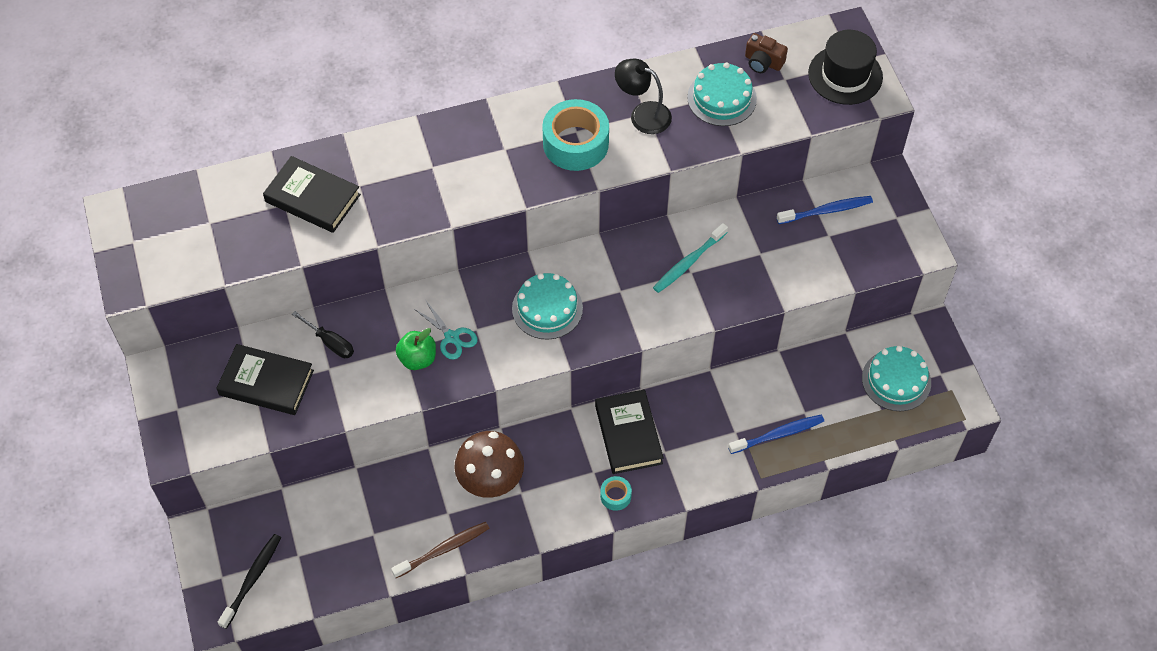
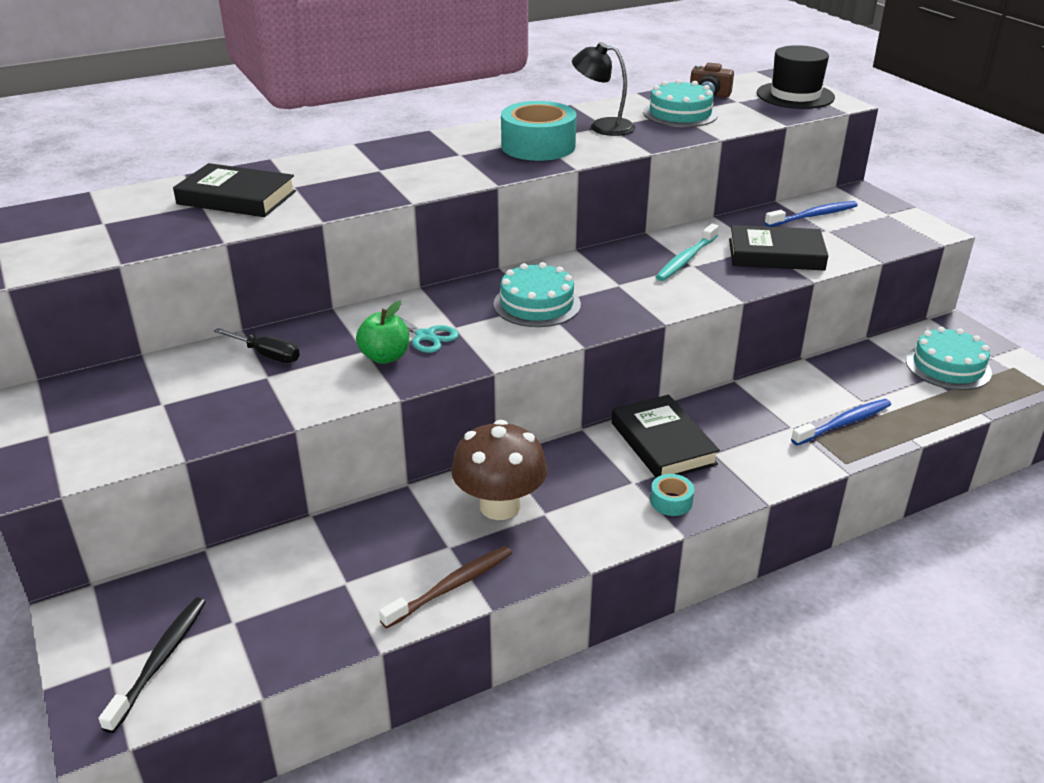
camera: 10 degrees left, 25 degrees down
(266, 383) = (180, 397): black book -> black book (776, 254)

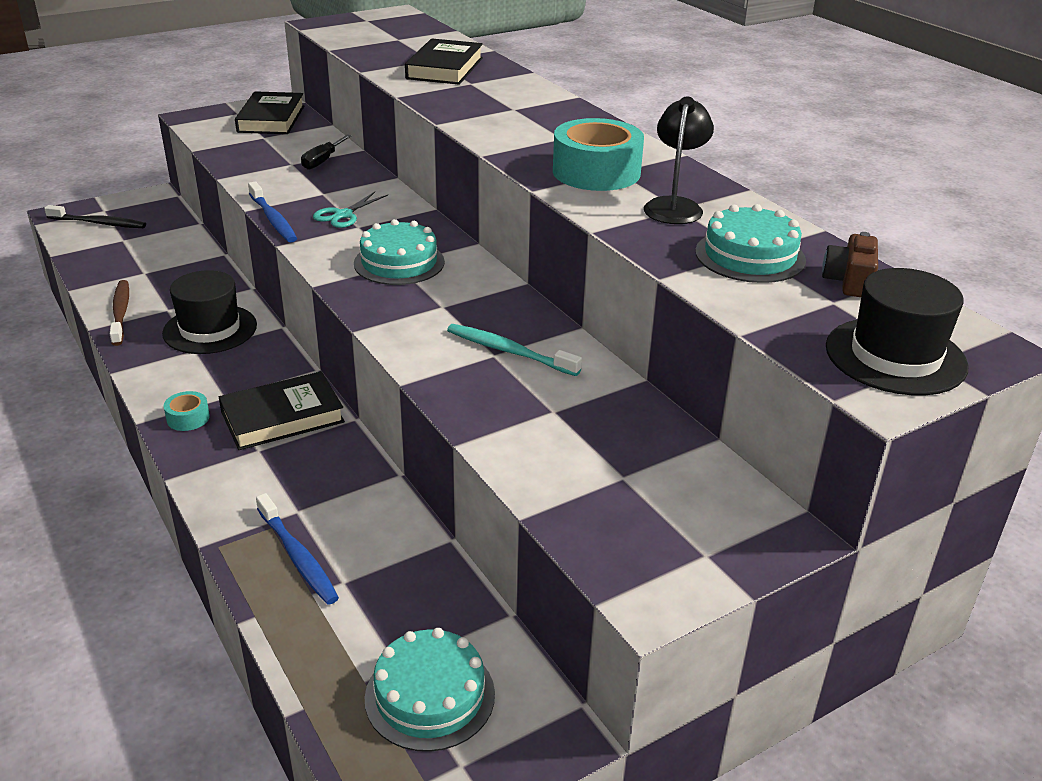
camera: 85 degrees right, 0 degrees up
(385, 357) = (311, 201): green apple -> none
(451, 586) = (121, 312): brown toothbrush -> brown toothbrush turned 150 degrees counterclockwise
(500, 506) = (210, 329): brown mushroom -> black hat
(776, 254) = (531, 421): black book -> black book (271, 119)
(813, 216) = (671, 469): blue toothbrush -> blue toothbrush (273, 219)

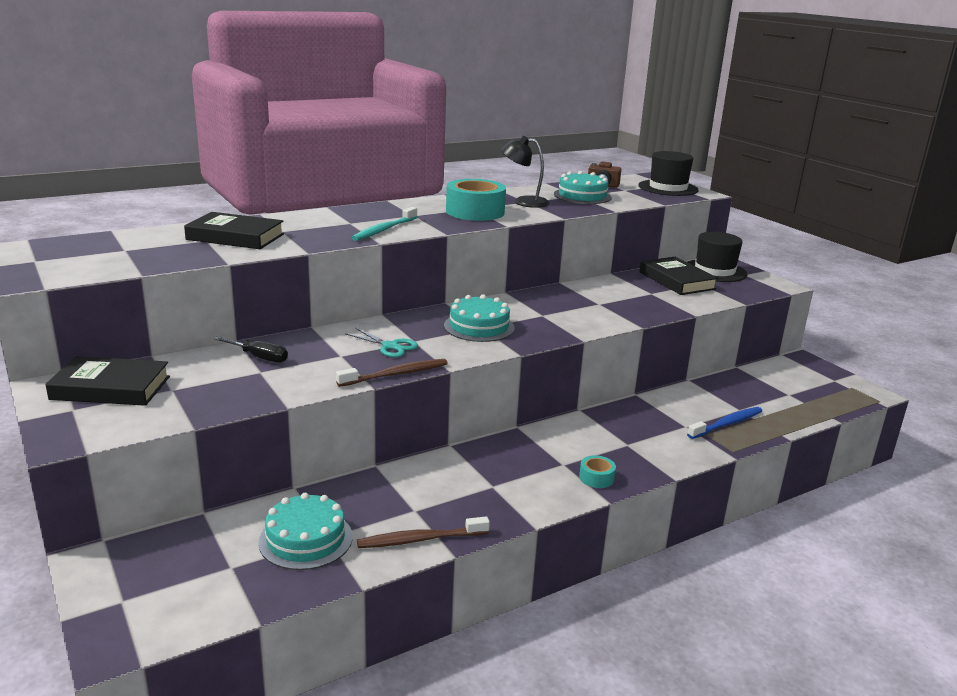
camera: 90 degrees left, 10 degrees down
(99, 223) = (167, 597): black toothbrush -> none
(210, 329) = (455, 481): black hat -> black hat (714, 271)
(273, 219) = (396, 374): blue toothbrush -> brown toothbrush
(282, 417) = (584, 437): black book -> black book (676, 281)
(430, 696) = (801, 386): turquoise cake -> turquoise cake (306, 539)
(509, 351) = (593, 300): turquoise toothbrush -> turquoise toothbrush (384, 230)

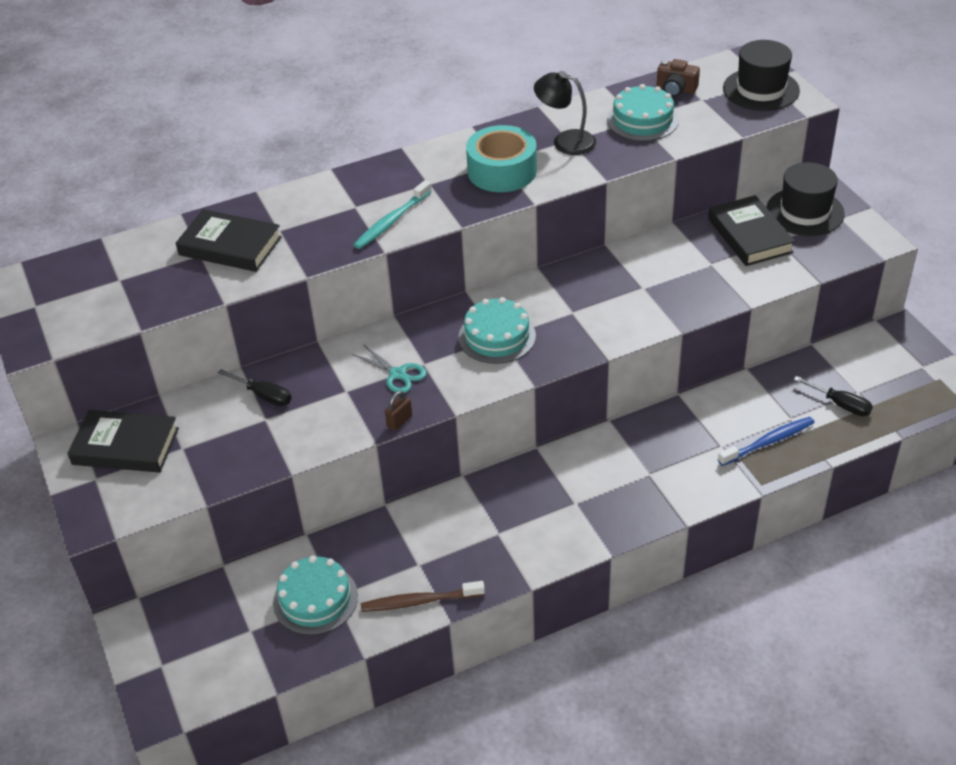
camera: 10 degrees right, 20 degrees up
(396, 374) = (399, 421): brown toothbrush -> brown padlock
(596, 478) = (605, 522): turquoise tape -> none
(778, 401) = (840, 404): none -> black screwdriver

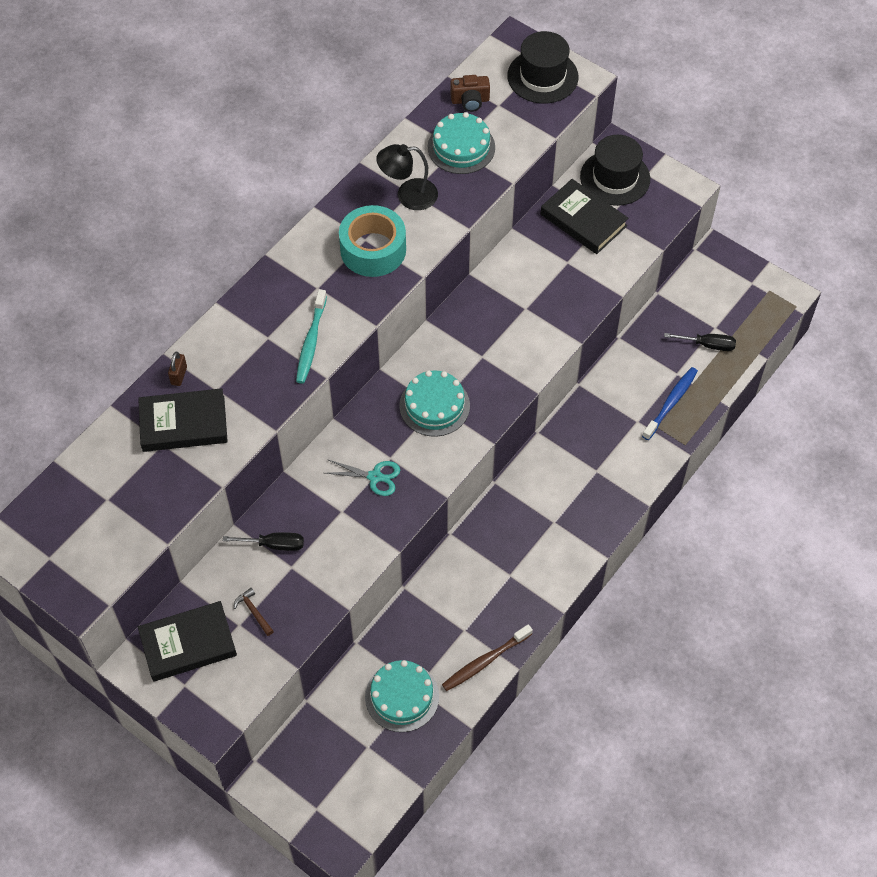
camera: 30 degrees left, 15 degrees up
(203, 443) = (254, 612): none -> brown hammer
(399, 421) = (405, 522): brown padlock -> brown padlock (179, 375)

